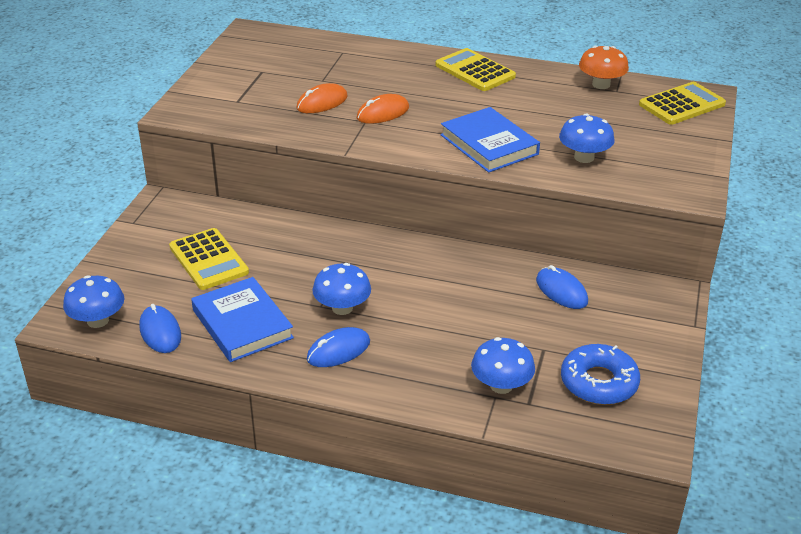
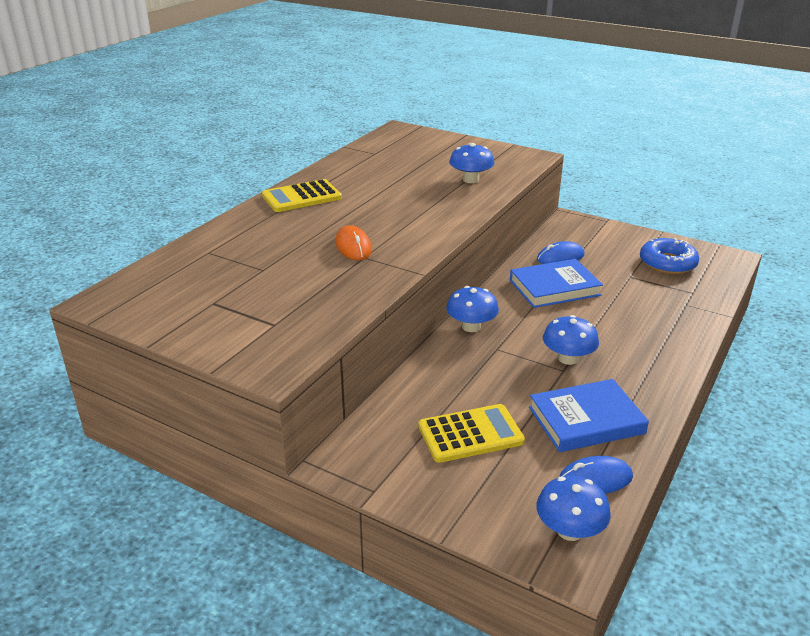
camera: 75 degrees left, 5 degrees down
(322, 102) = (312, 275): orange mouse -> none
(338, 351) = (629, 368): blue mouse -> none
(489, 144) = (435, 209): blue book -> blue book (554, 288)
(501, 385) = (673, 300): blue mushroom -> blue mushroom (471, 327)
(601, 84) = (361, 156): orange mushroom -> none
(681, 104) = (409, 138): yellow calculator -> none

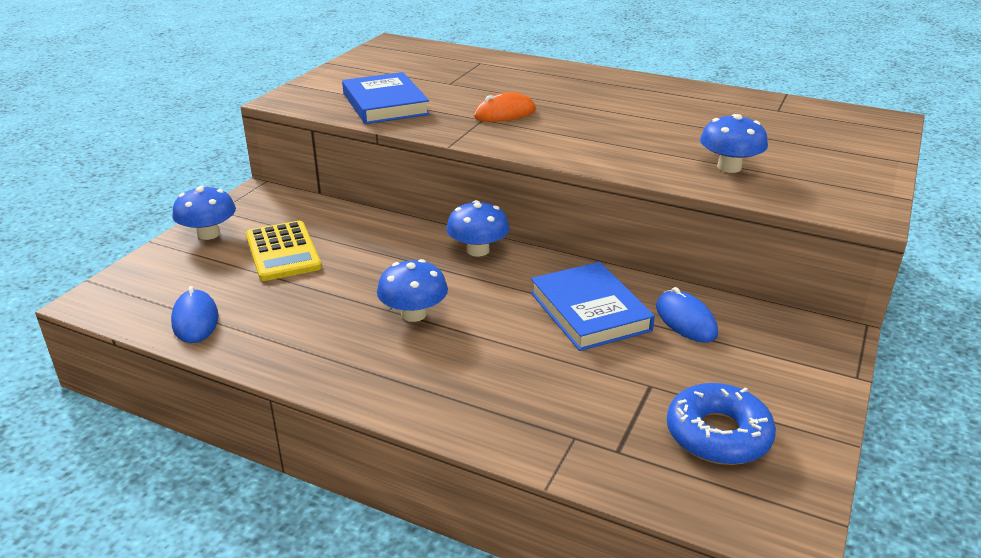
camera: 85 degrees right, 0 degrees up
(301, 197) = (618, 85): yellow calculator -> none
(569, 530) = (133, 301): blue mushroom -> blue mushroom (208, 234)
(586, 420) = (291, 320): blue book -> blue book (385, 104)

